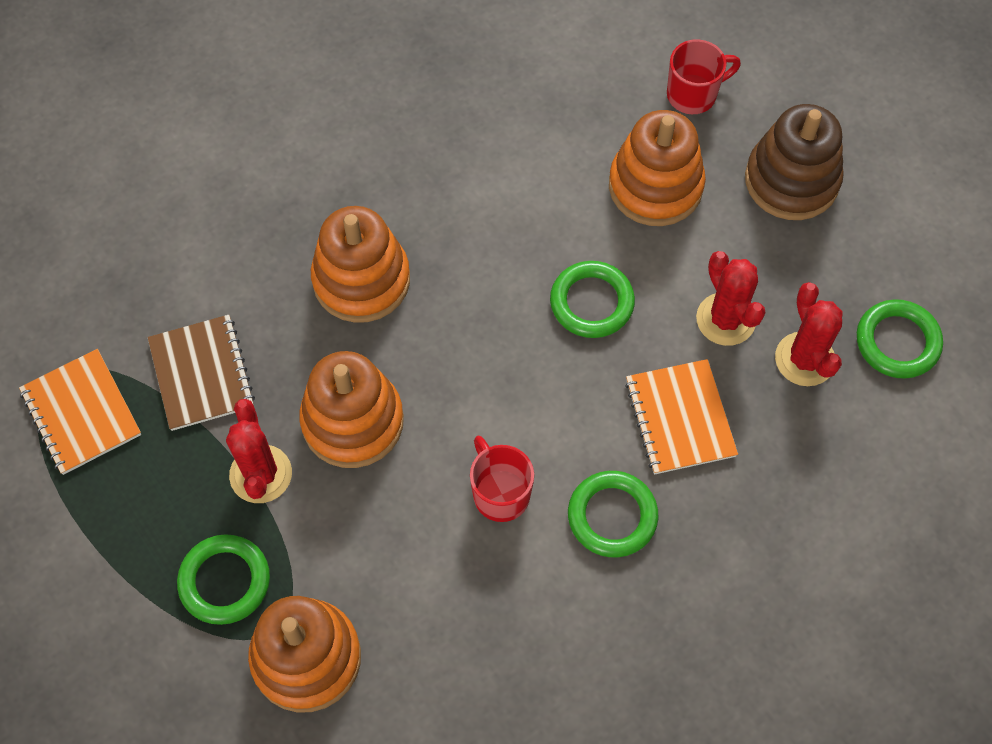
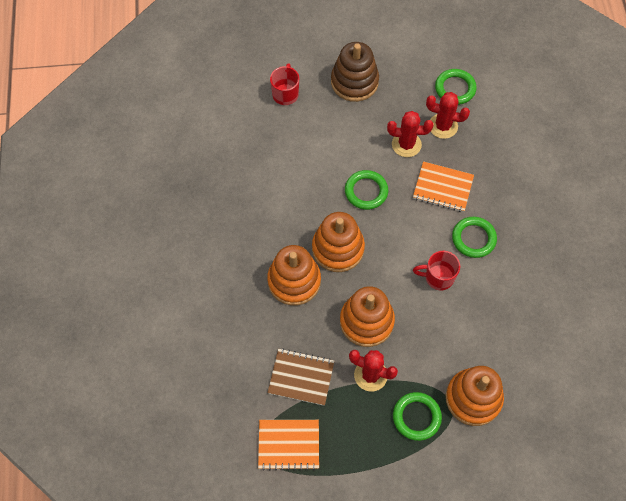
camera: 60 degrees left, 0 degrees up
(655, 186) = (323, 134): orange stacking toy -> orange stacking toy (338, 248)

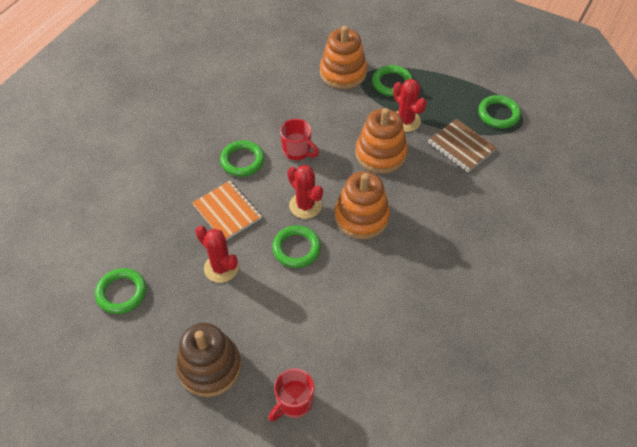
camera: 145 degrees left, 10 degrees down
(288, 445) = (498, 114): orange notebook -> green ring
(294, 281) = (419, 213): orange stacking toy -> none
(443, 126) = (171, 264): red cactus -> red cactus (305, 205)

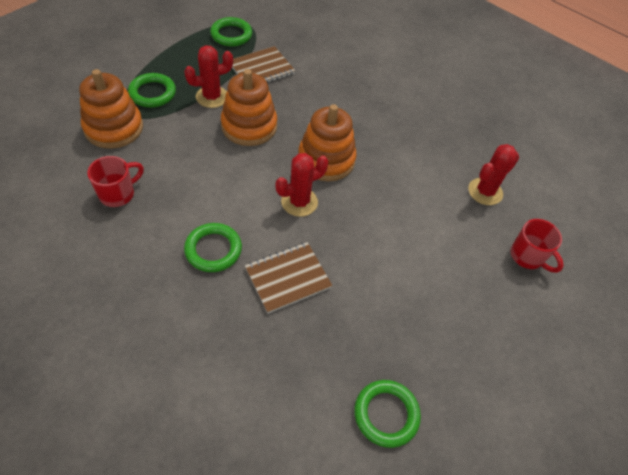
camera: 85 degrees left, 0 degrees up
(210, 367) = (490, 325): brown stacking toy -> none
(221, 268) = (367, 296): red cactus -> red cactus (485, 191)
(227, 211) = (288, 278): orange notebook -> brown notebook
(296, 248) = (354, 221): green ring -> none
(297, 151) = (218, 193): red mug -> red mug (118, 194)

